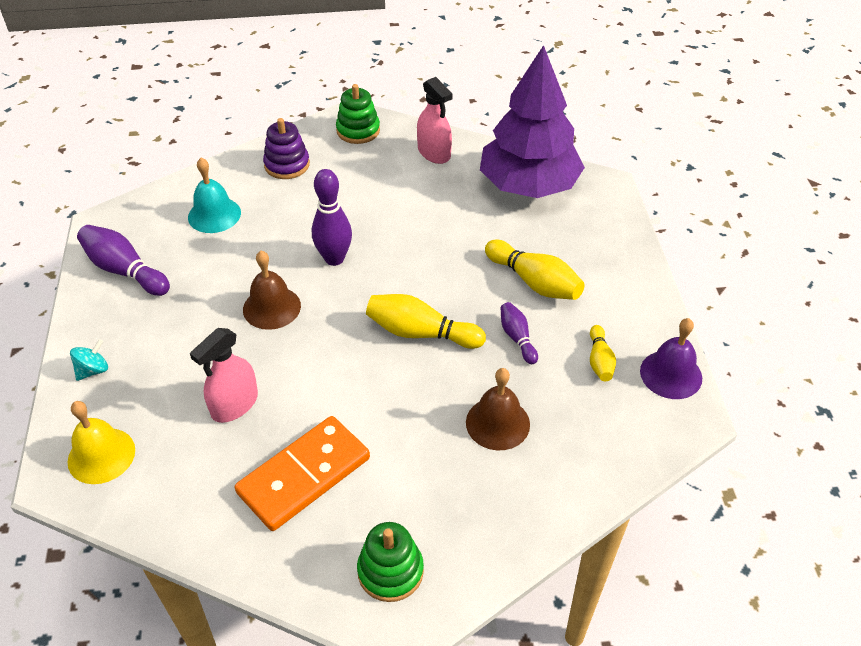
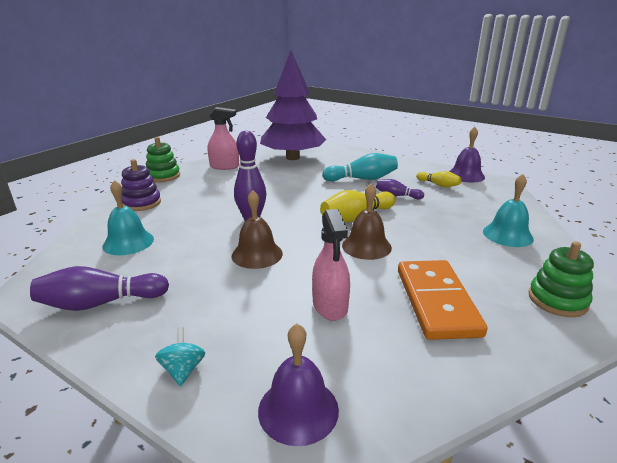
camera: 50 degrees left, 20 degrees down
(101, 455) = (298, 409): yellow bell -> purple bell
(497, 423) = (456, 222): brown bell -> brown bell (366, 246)
(511, 483) = (507, 235): none -> turquoise bell
(534, 282) = (362, 179): yellow bowling pin -> turquoise bowling pin

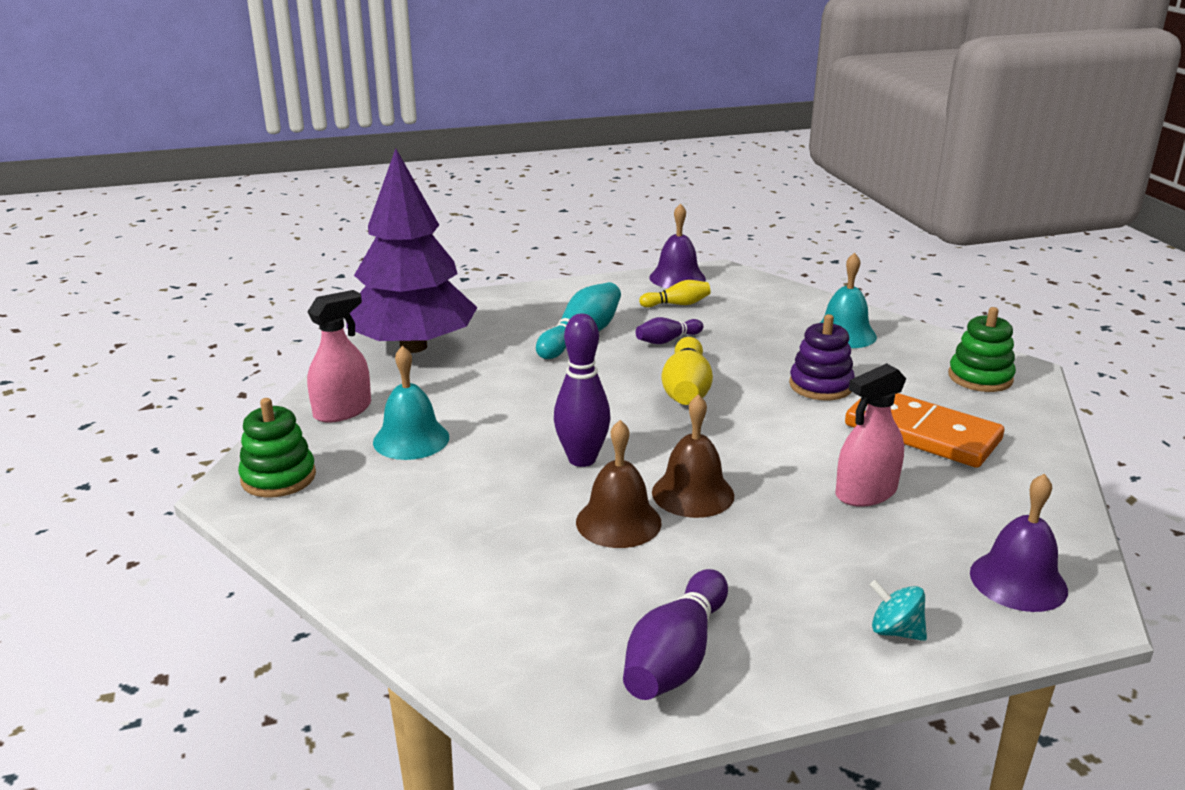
camera: 50 degrees left, 0 degrees up
(128, 242) = (509, 585): turquoise bell -> turquoise bell (411, 439)
(141, 203) = (369, 533): purple stacking toy -> purple stacking toy (820, 386)
(330, 305) = (866, 493): pink spray bottle -> pink spray bottle turned 120 degrees clockwise
(366, 246) = (767, 416): brown bell -> brown bell (618, 522)

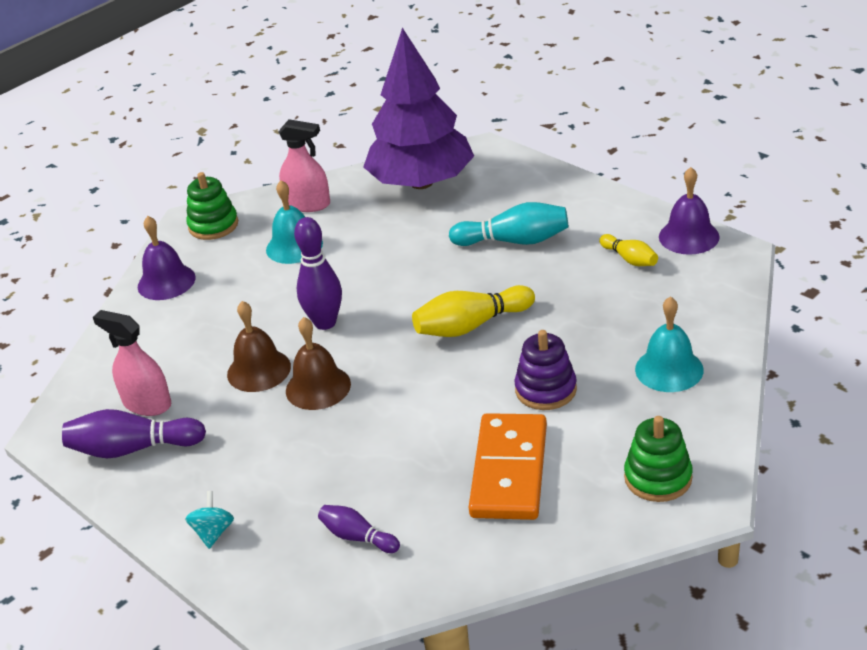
camera: 65 degrees right, 10 degrees up
(667, 340) = (550, 282): purple bowling pin -> purple bowling pin (357, 537)
(866, 493) = (383, 468): pink spray bottle -> pink spray bottle (147, 403)
(1018, 581) = (314, 579): purple bell -> purple bell (166, 282)

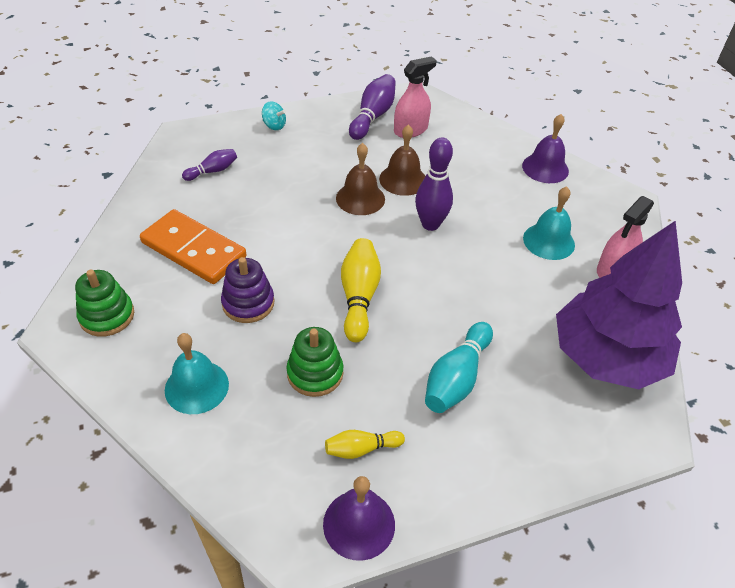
camera: 110 degrees right, 10 degrees up
(213, 225) = (612, 209): green stacking toy -> green stacking toy (315, 373)

